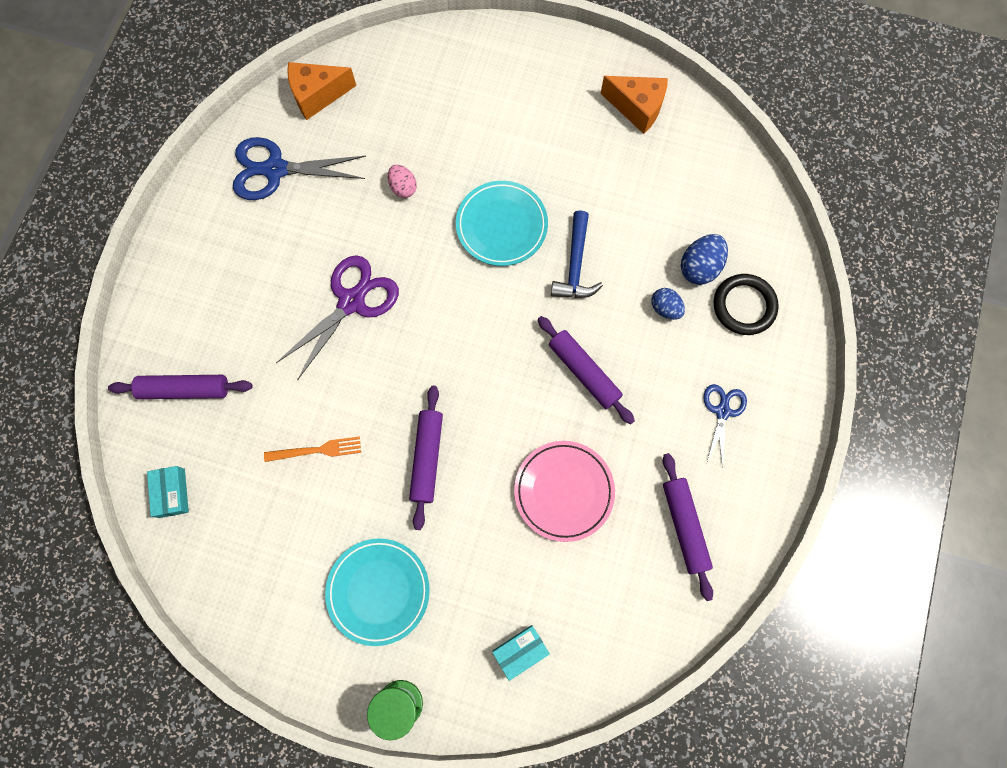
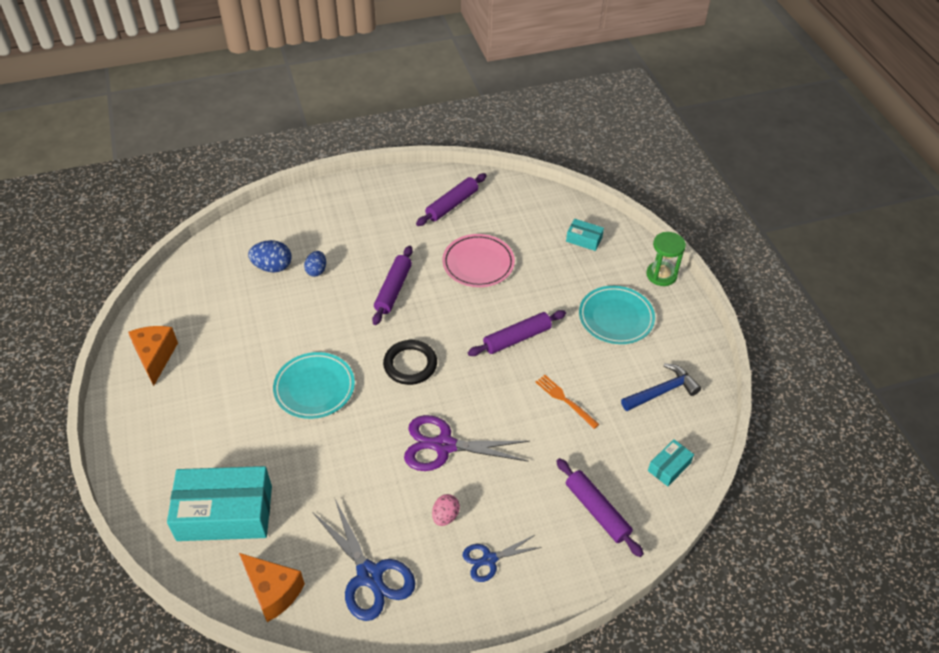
camera: 125 degrees left, 25 degrees down
(403, 187) = (324, 469): pink egg -> pink egg (445, 516)
(416, 93) = (225, 513): none -> turquoise box
(575, 265) = (317, 330): blue hammer -> blue hammer (662, 391)
(722, 411) = (367, 217): blue scissors -> blue scissors (489, 559)
(744, 306) = (286, 235): black ring -> black ring (410, 364)

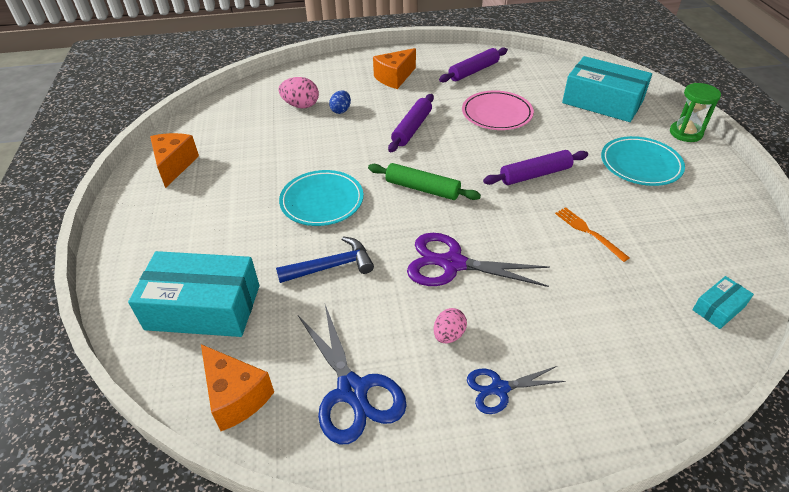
camera: 10 degrees right, 5 degrees down
(272, 267) = (301, 105): blue egg -> pink egg
(368, 220) = (394, 78): none -> orange cheese
(410, 364) = (422, 189): black ring -> green rolling pin
(584, 239) = (602, 102): turquoise box -> turquoise box, size x2.21
(597, 511) = (633, 347): purple rolling pin -> none
(662, 391) = (700, 232): blue hammer -> blue hammer (332, 266)

